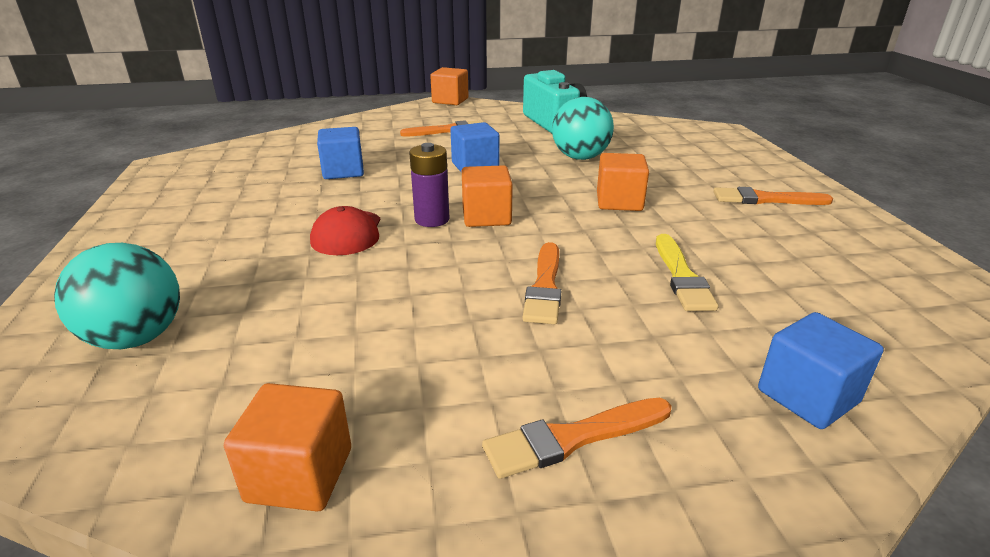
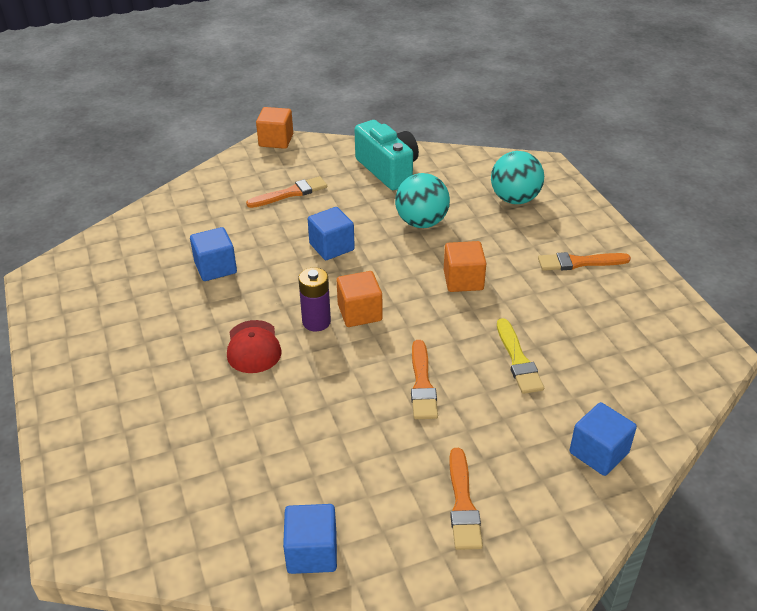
camera: 10 degrees left, 10 degrees up
(136, 338) = (149, 473): turquoise ball -> turquoise ball (515, 199)
(300, 475) = (312, 552): orange cube -> blue cube
(572, 438) = (463, 504): orange brush -> orange brush turned 60 degrees counterclockwise

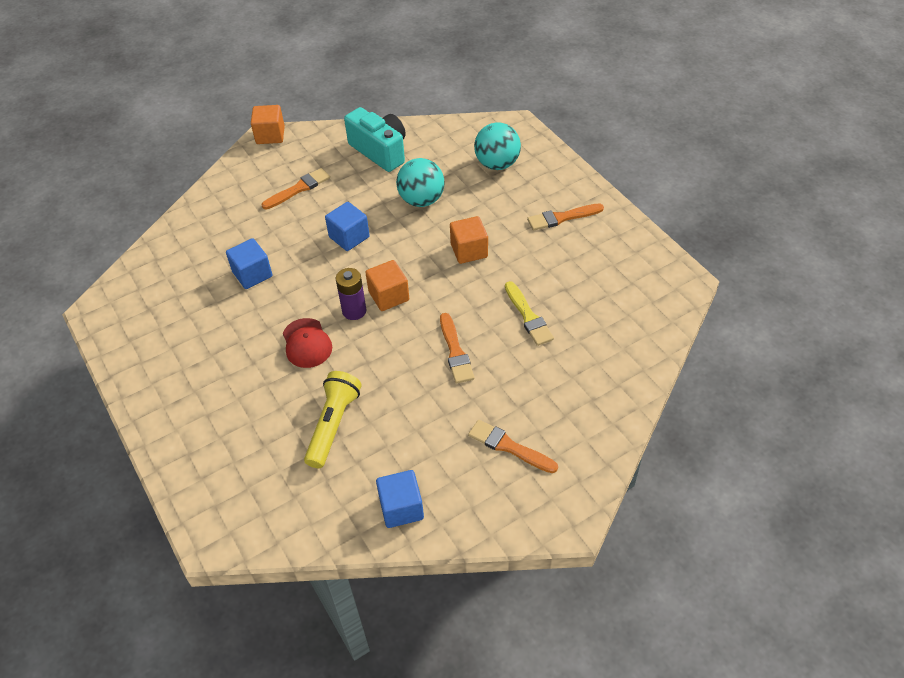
camera: 10 degrees left, 10 degrees up
(257, 440) = (333, 425): none -> yellow flashlight
(463, 504) = (509, 446): orange brush -> orange brush turned 135 degrees clockwise
(598, 453) = (605, 385): blue cube -> none

